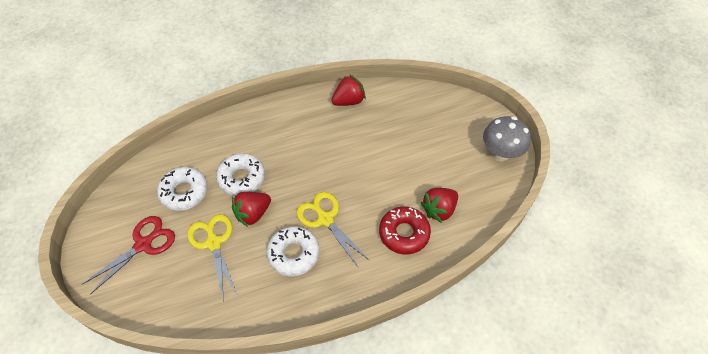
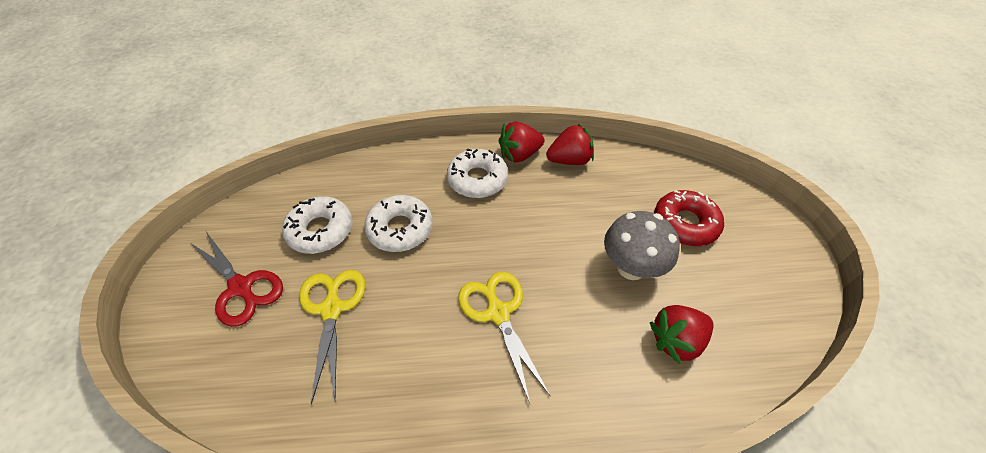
camera: 15 degrees right, 5 degrees down
(143, 244) = (241, 287): red scissors -> red scissors turned 75 degrees clockwise
(253, 213) = (399, 280): red strawberry -> red strawberry (519, 155)
(293, 254) = (437, 354): white donut -> white donut (477, 179)
(404, 233) = (614, 365): red donut -> red donut (685, 224)
(500, 153) = (785, 276): grey mushroom -> grey mushroom (631, 267)

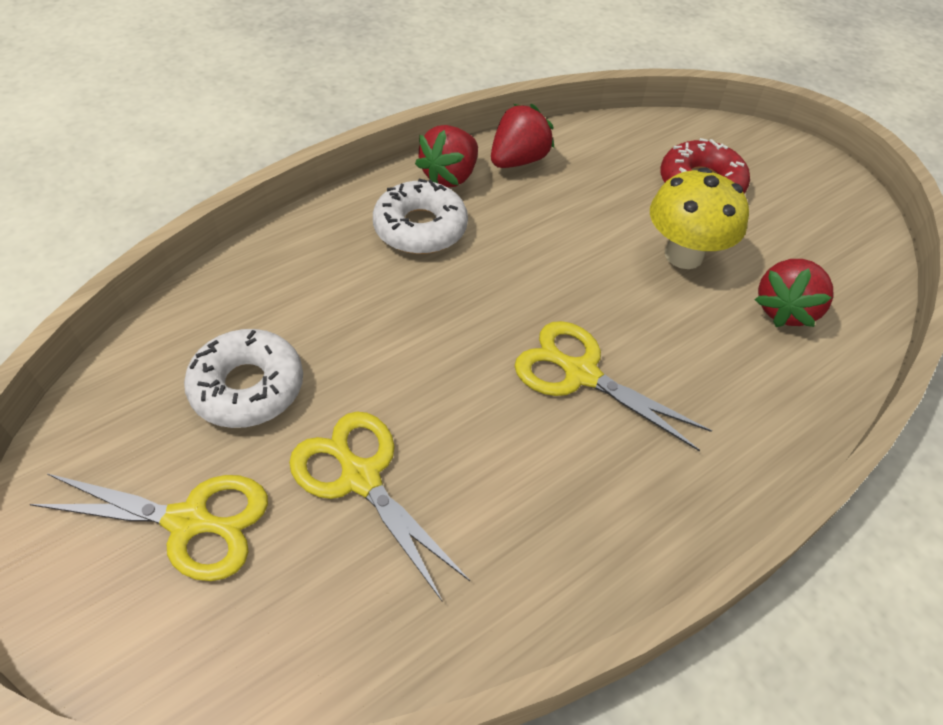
camera: 35 degrees left, 0 degrees up
(241, 287) = (190, 521): red scissors -> yellow scissors
(400, 229) = (367, 333): white donut -> none
(631, 267) = (683, 255): grey mushroom -> yellow mushroom

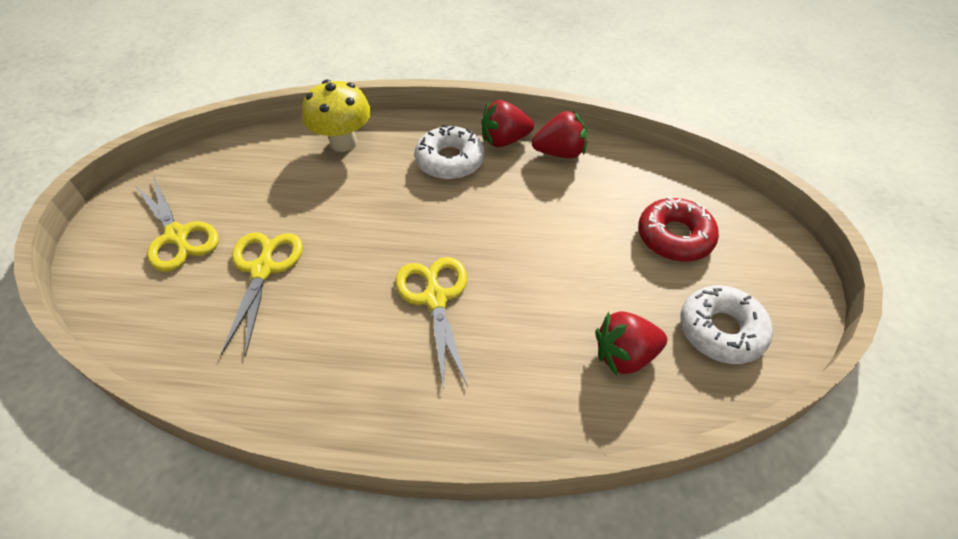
camera: 45 degrees right, 0 degrees up
(247, 387) = (269, 191): white donut -> white donut (721, 330)
(683, 255) = (596, 274): yellow mushroom -> yellow mushroom (343, 142)

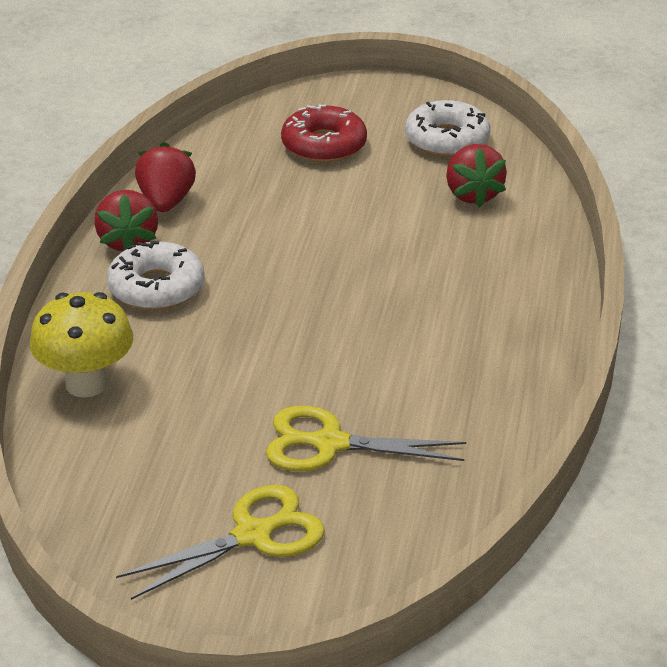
camera: 85 degrees left, 15 degrees down
(435, 298) = (391, 306): yellow scissors -> none

